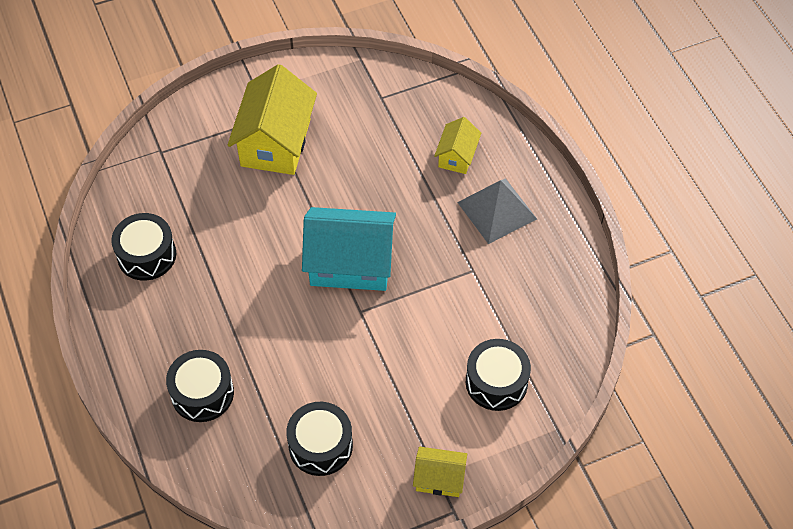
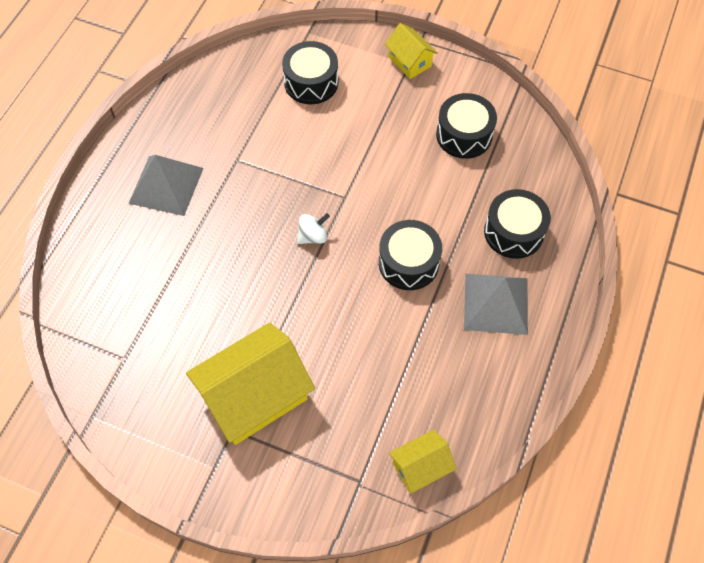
camera: 135 degrees left, 5 degrees up
(146, 255) = (461, 382): black drum -> black drum (408, 263)
(168, 327) = (496, 303): none -> grey pyramid
(350, 263) = (313, 236): turquoise house -> white spinning top
(457, 156) = (137, 251): yellow house -> yellow house (420, 467)

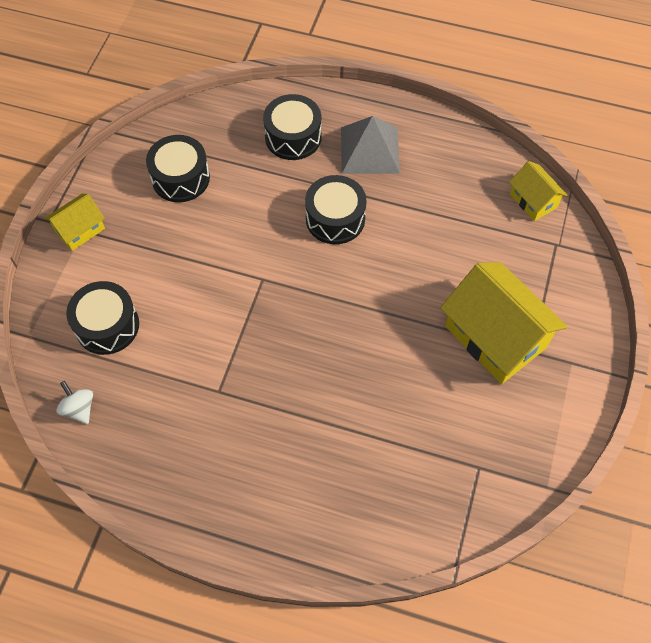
camera: 95 degrees left, 0 degrees up
(166, 185) = (258, 463): grey pyramid -> none
(313, 236) = (313, 304): white spinning top -> white spinning top (79, 408)

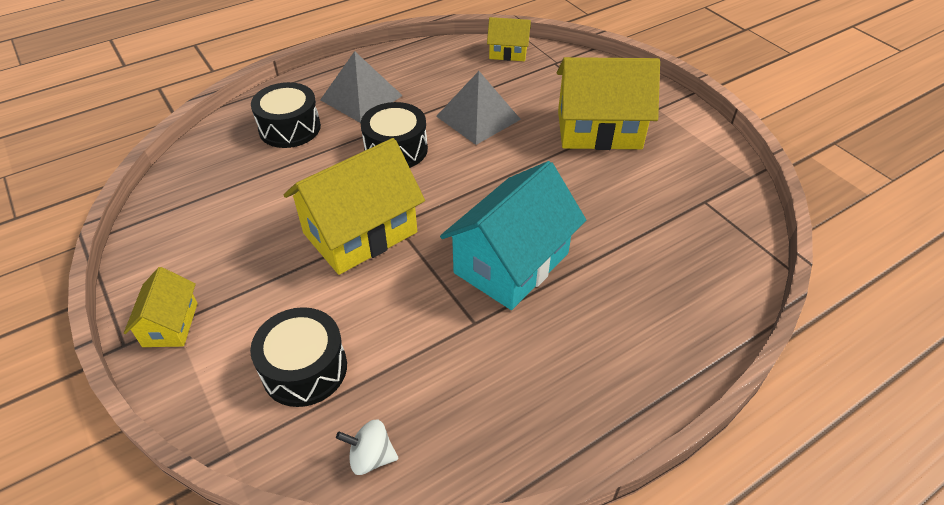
camera: 50 degrees left, 15 degrees down
(180, 178) = (225, 216): black drum -> none
(235, 264) = (360, 232): none -> yellow house
(290, 376) = (511, 263): none -> turquoise house
(424, 243) = (478, 118): none -> grey pyramid

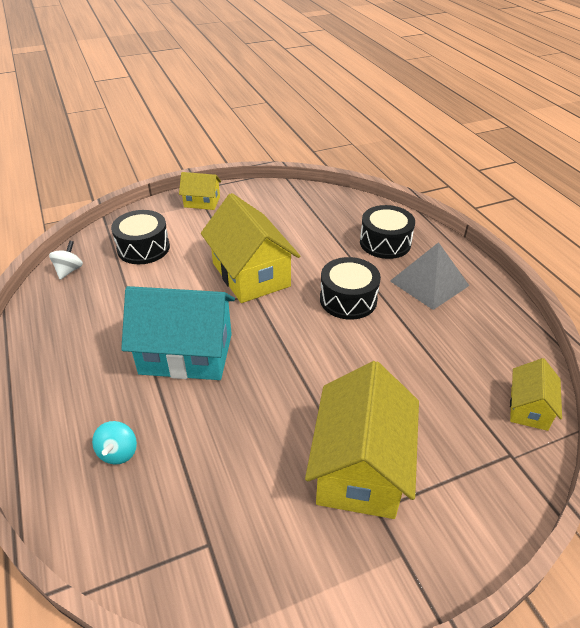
camera: 100 degrees right, 5 degrees down
(478, 118) = (392, 361): grey pyramid -> none
(511, 263) = (186, 353): turquoise house -> turquoise house turned 45 degrees counterclockwise
(656, 283) = (118, 452): none -> turquoise spinning top

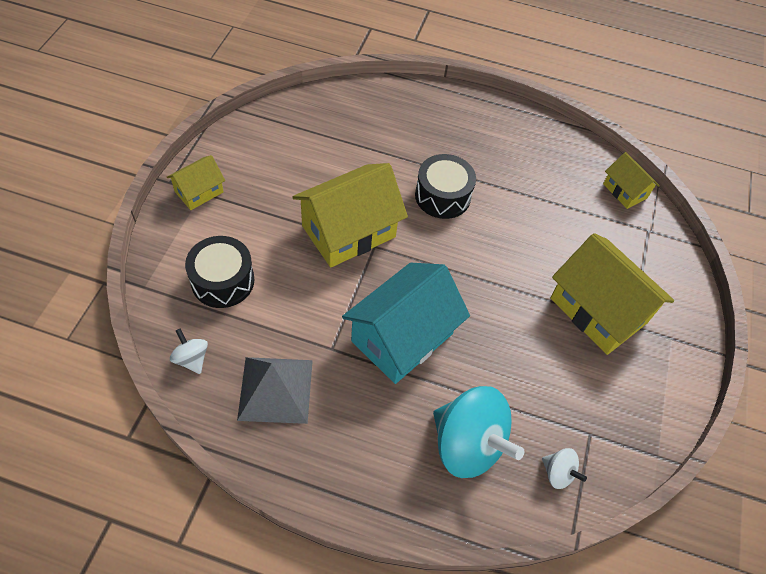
camera: 55 degrees left, 15 degrees up
(118, 452) = (467, 444): turquoise spinning top -> turquoise spinning top, size x2.22
(141, 540) = (558, 473): none -> white spinning top
(251, 274) = (348, 231): yellow house -> yellow house turned 45 degrees counterclockwise
(385, 243) = (402, 123): black drum -> none
(429, 283) = (473, 138): grey pyramid -> grey pyramid (276, 389)

